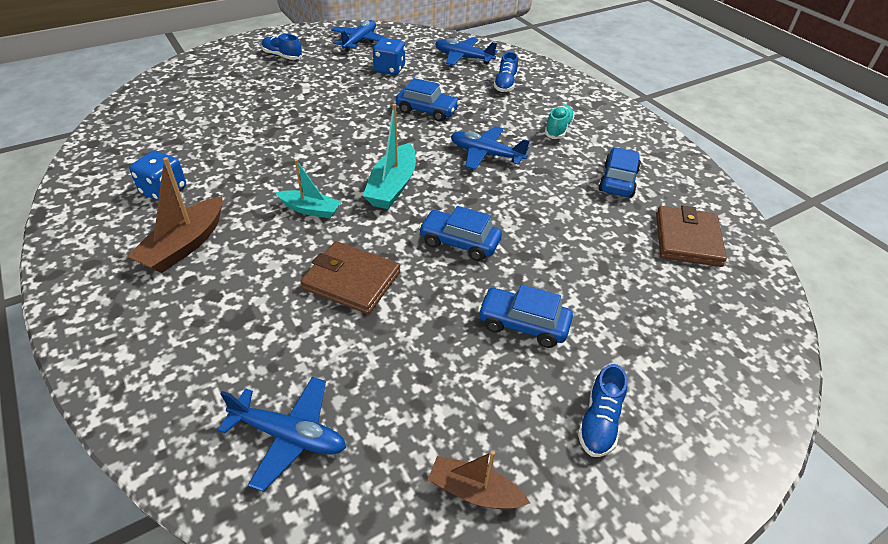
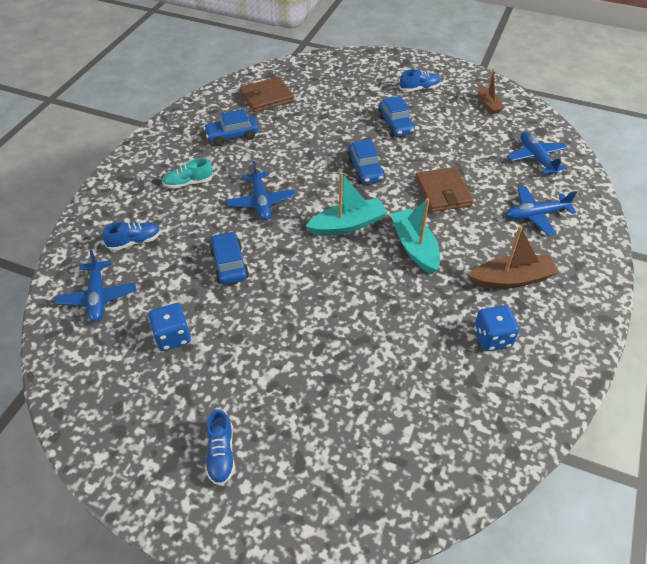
camera: 125 degrees left, 5 degrees up
(310, 210) = (414, 247): turquoise boat -> turquoise boat, size x1.55
(359, 41) = (123, 408): blue plane -> blue plane (535, 215)

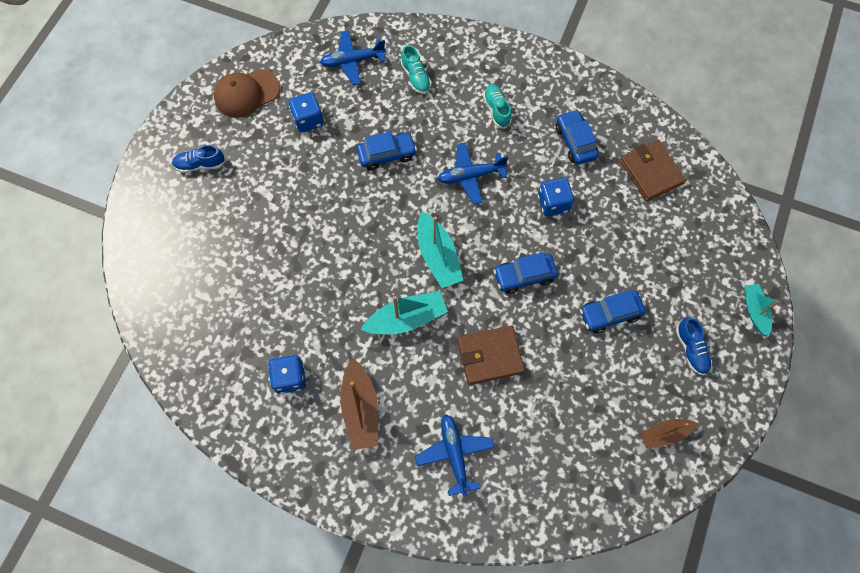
camera: 90 degrees right, 20 degrees up
(118, 407) = (246, 93): none -> brown cap
(135, 242) = (416, 77): blue shoe -> turquoise shoe
(293, 151) = (553, 203): none -> blue dice
(385, 60) = (754, 311): none -> turquoise boat
(536, 158) = (556, 476): blue plane -> none

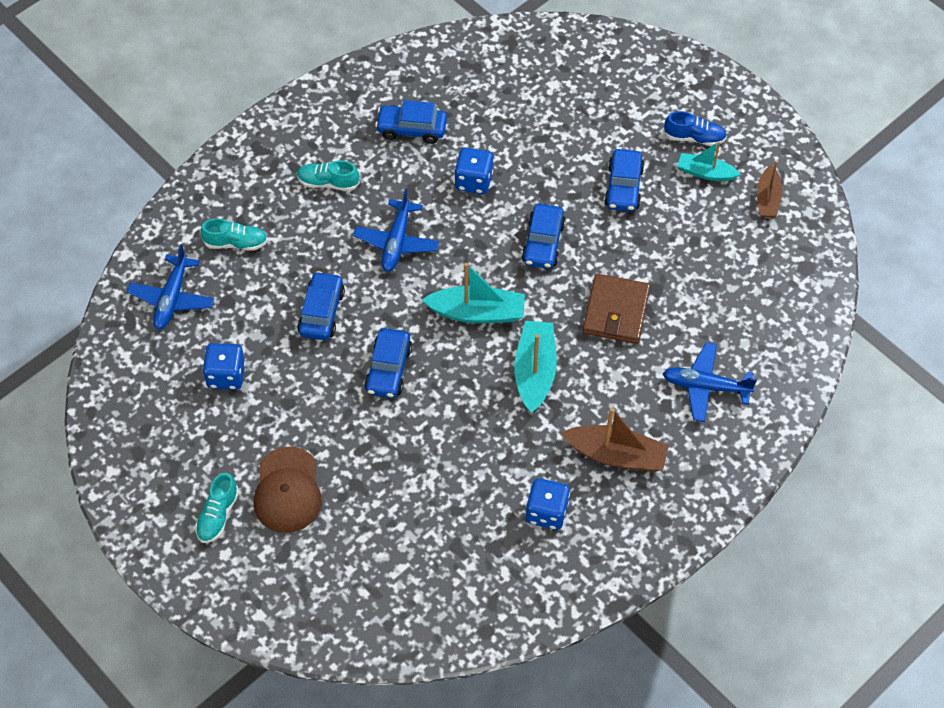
camera: 65 degrees left, 10 degrees down
(200, 164) = (218, 515): blue shoe -> turquoise shoe
(246, 93) = (146, 429): brown cap -> brown cap (287, 490)
(361, 218) = (388, 369): none -> blue car
(650, 172) = (486, 80): brown wallet -> none
(754, 311) = (681, 69): turquoise boat -> turquoise boat (705, 173)

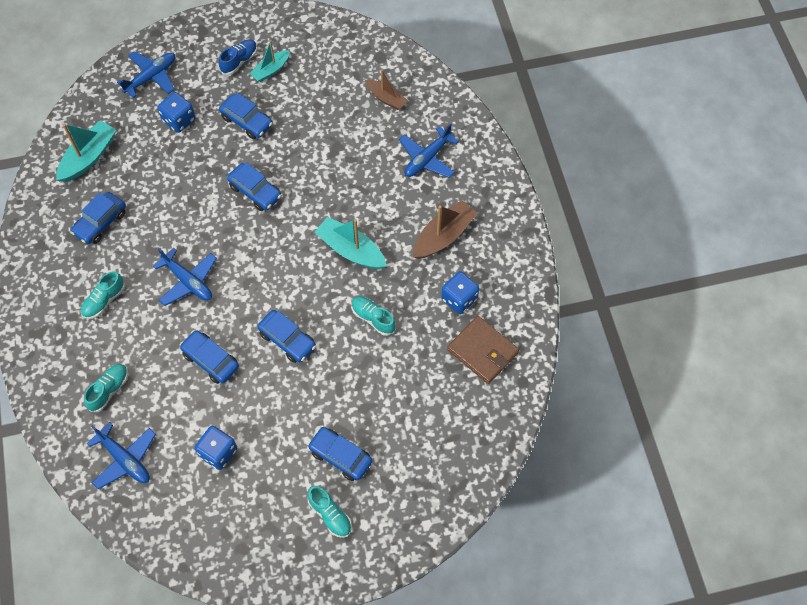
camera: 60 degrees left, 5 degrees up
(287, 490) = (340, 456): brown cap -> blue car
(466, 437) = (373, 318): none -> turquoise shoe
(473, 181) = (174, 207): blue dice -> blue dice (179, 120)
(477, 312) = (281, 260): turquoise boat -> turquoise boat (89, 157)
(613, 72) = (151, 77): none -> blue plane
(616, 311) = (338, 178): brown wallet -> brown wallet (482, 351)
(767, 199) = (315, 48): brown boat -> brown boat (386, 98)

